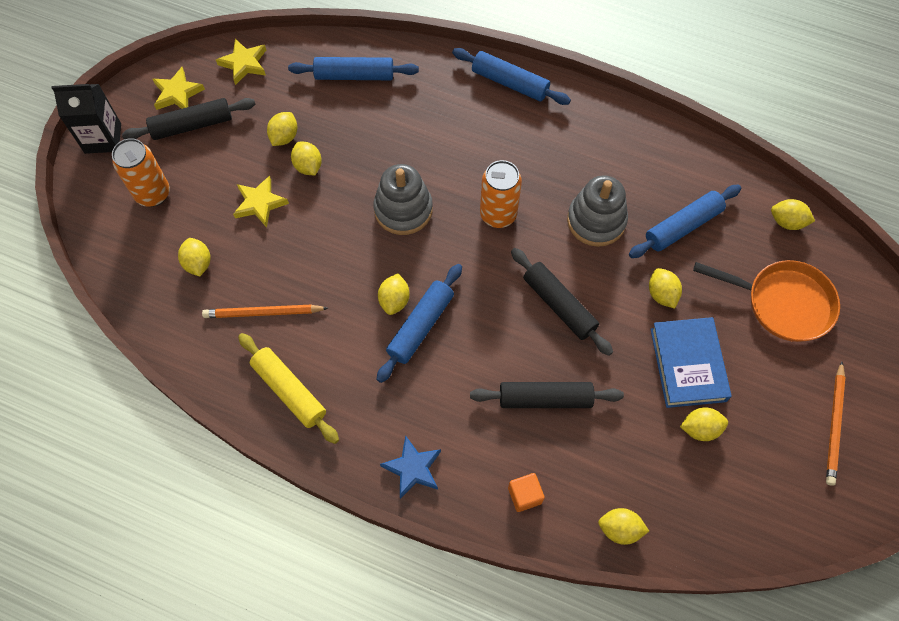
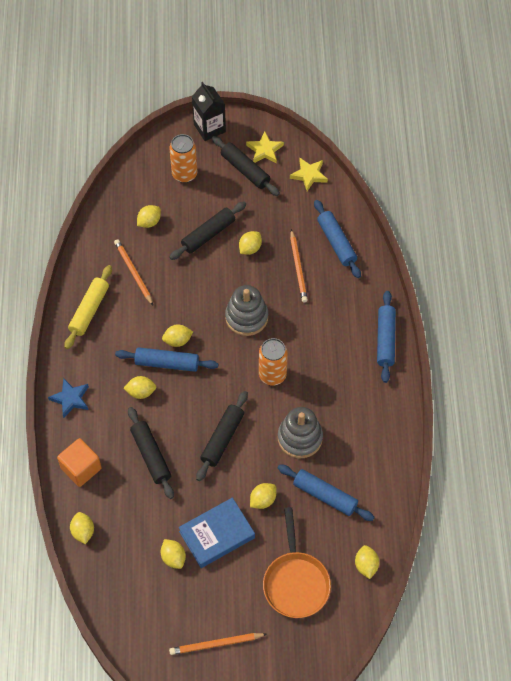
camera: 65 degrees right, 5 degrees down
(260, 203) = (208, 234): yellow star -> black rolling pin
(284, 137) = (265, 225): yellow lemon -> yellow lemon (141, 392)
(366, 127) = (298, 268): none -> orange pencil
(524, 495) = (81, 468): orange cube -> orange cube, size x1.62

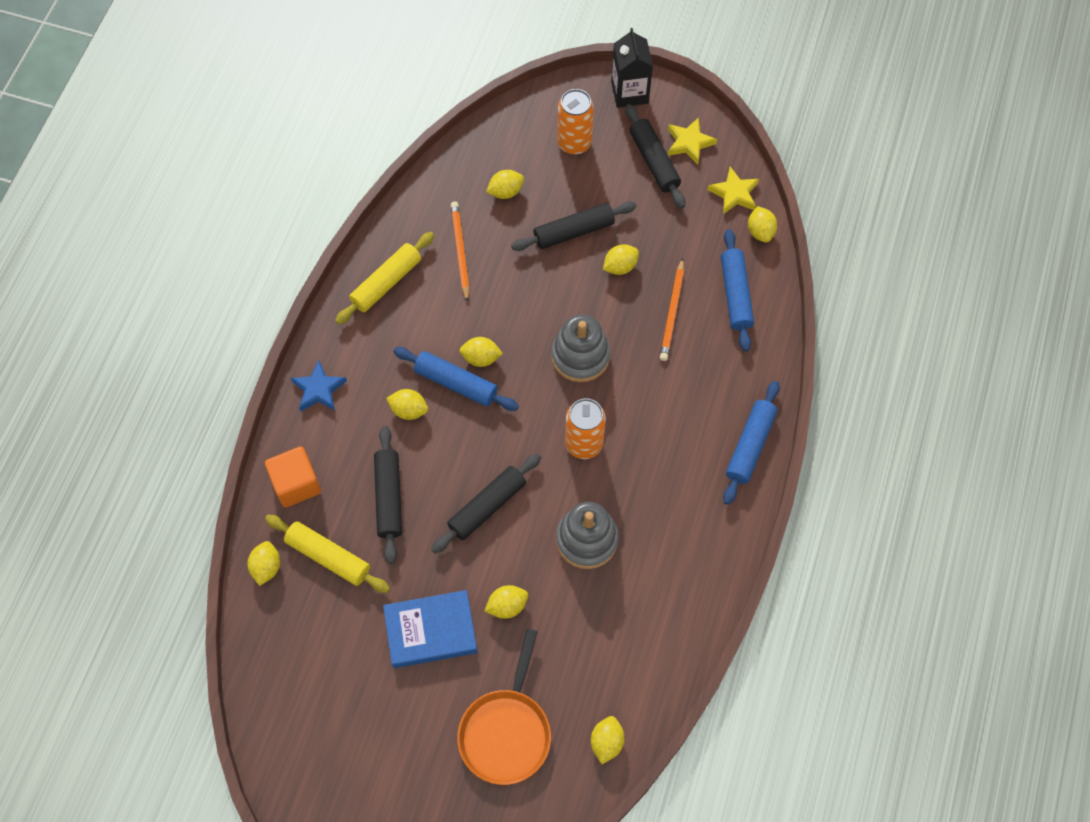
camera: 20 degrees right, 5 degrees up
(124, 510) = (328, 557): none -> yellow rolling pin
(173, 557) = (364, 641): yellow lemon -> yellow lemon (760, 231)
(216, 644) = (373, 776): orange pencil -> none
(325, 495) = (589, 628): blue rolling pin -> none

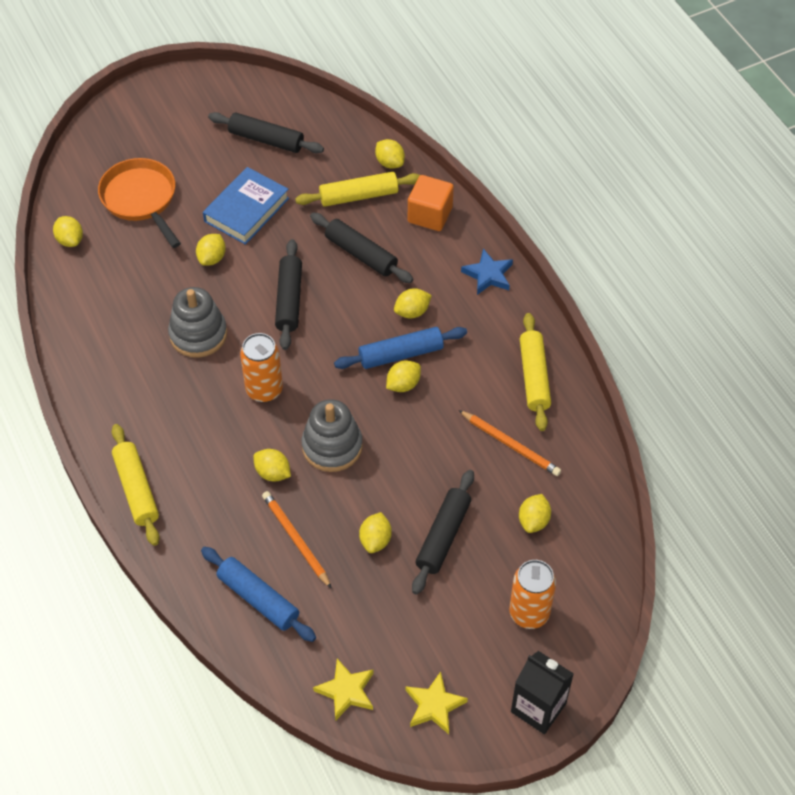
camera: 135 degrees right, 10 degrees down
(654, 161) = (445, 658): black rolling pin -> black rolling pin (266, 140)
(750, 446) = (136, 489): blue rolling pin -> yellow rolling pin
(760, 231) = (289, 674): yellow lemon -> yellow lemon (273, 473)

